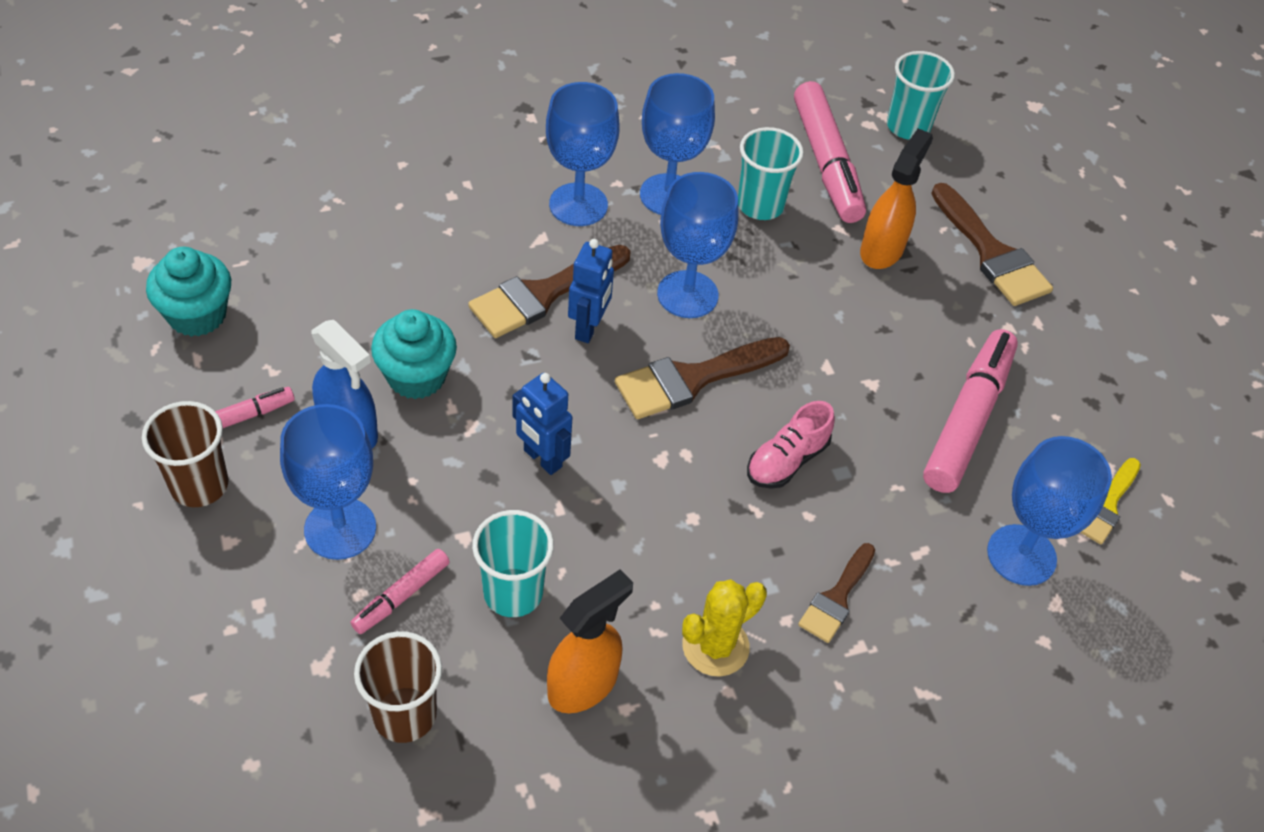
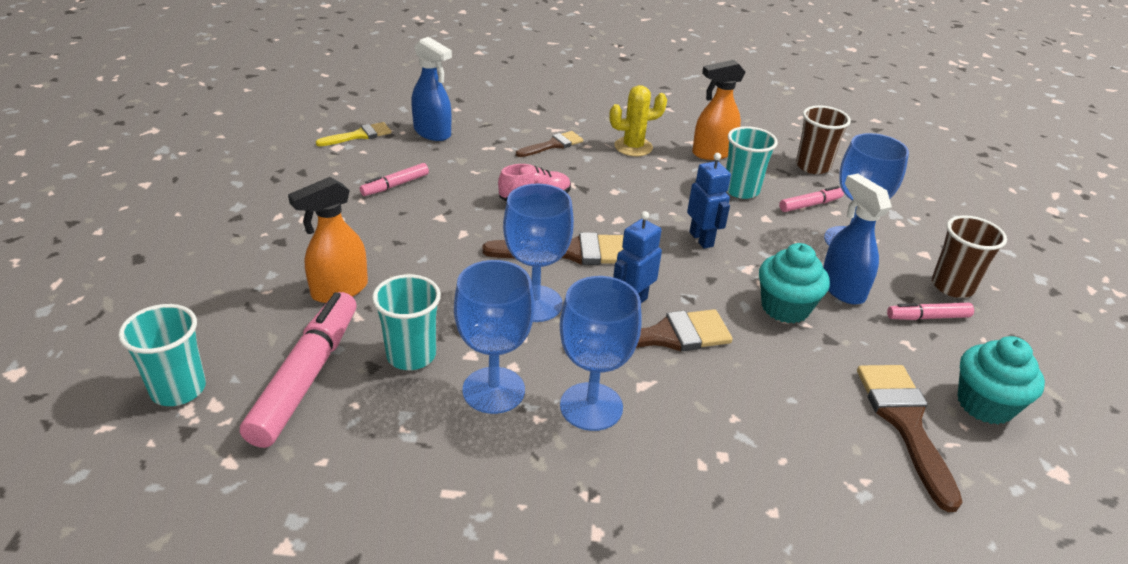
camera: 155 degrees left, 15 degrees down
(968, 419) = (395, 185): pink marker -> pink marker, size x0.50
(991, 253) = (251, 263): brown brush -> brown brush (904, 423)
(1021, 555) = (432, 133): blue goblet -> blue spray bottle

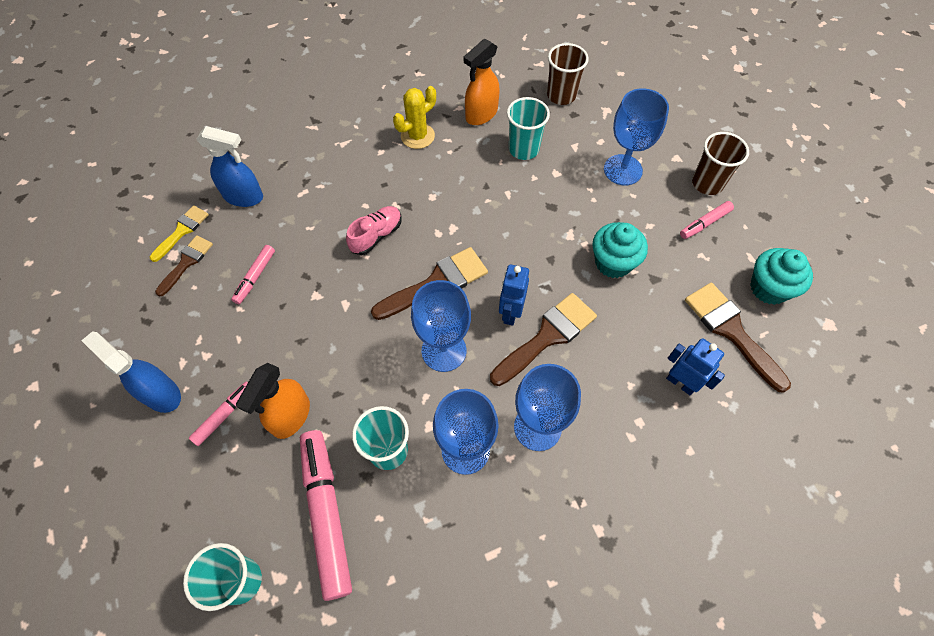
camera: 25 degrees left, 25 degrees up
(553, 145) = (353, 164): brown brush -> brown brush (186, 262)
(701, 239) = (523, 220): blue robot -> blue robot (680, 383)
(810, 205) = (579, 142): pink marker -> pink marker (224, 415)
(841, 289) = (640, 223): blue spray bottle -> blue spray bottle (161, 394)

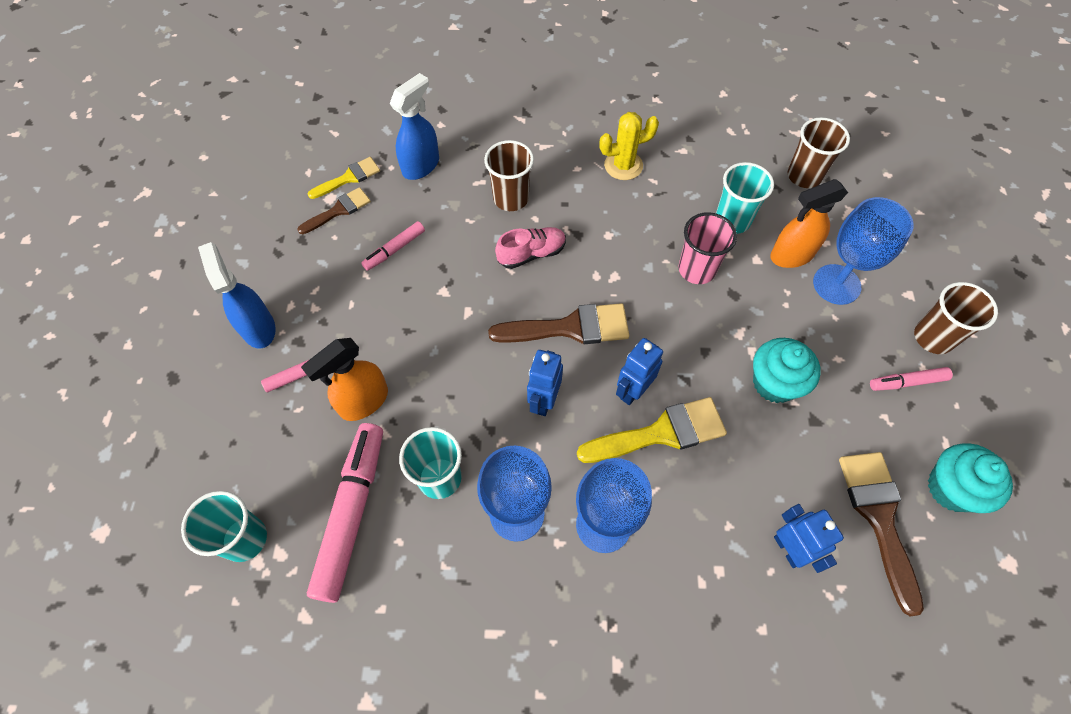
camera: 25 degrees right, 0 degrees up
(244, 197) = (421, 165): blue spray bottle -> blue spray bottle turned 90 degrees counterclockwise
(337, 196) = (511, 198): none -> brown cup
(444, 351) = (543, 401): blue goblet -> blue robot
(481, 114) = (703, 166): orange spray bottle -> orange spray bottle (791, 255)
(514, 198) = (696, 270): none -> pink cup
(547, 336) = (661, 433): brown brush -> yellow brush

